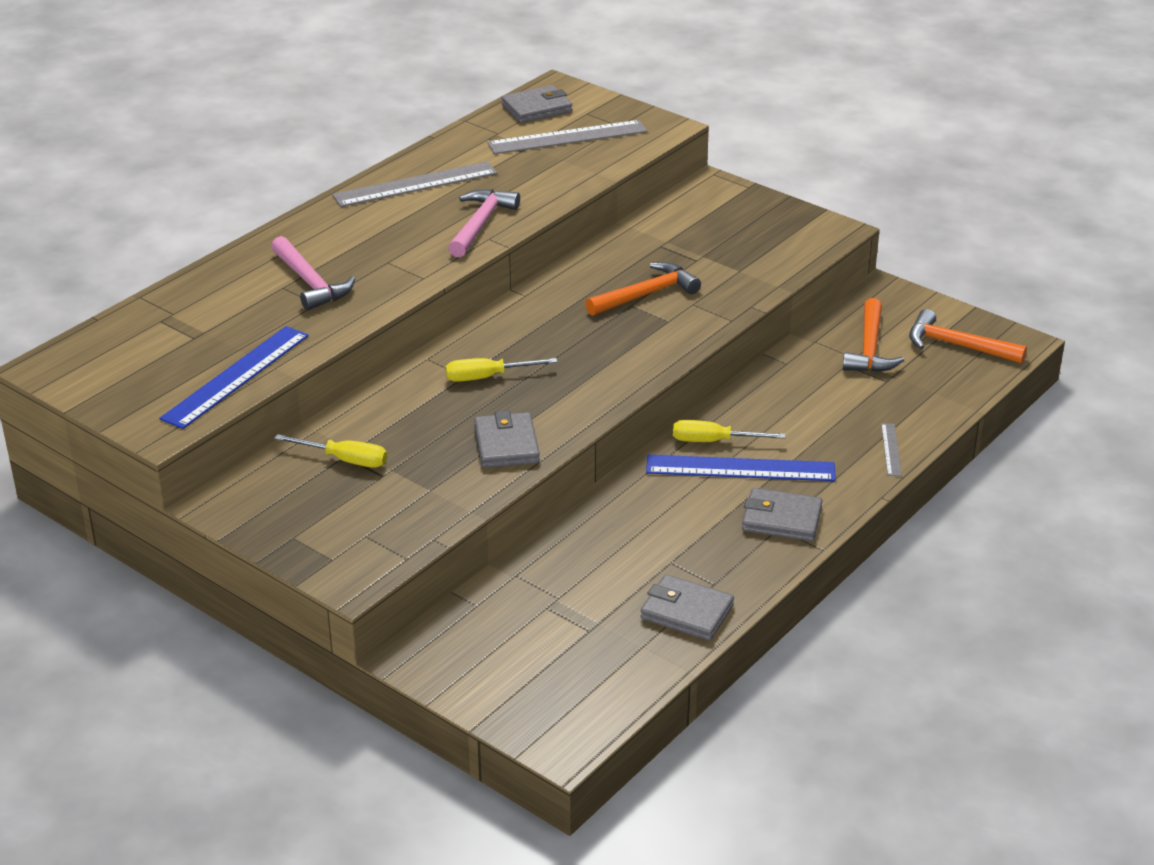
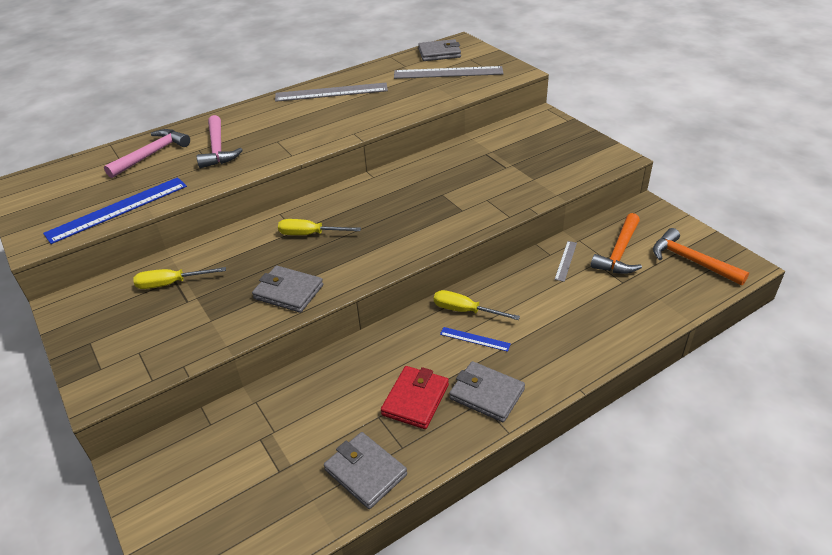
camera: 20 degrees right, 5 degrees up
(345, 460) = (171, 283): yellow screwdriver -> yellow screwdriver turned 135 degrees clockwise
(480, 224) = (354, 123): pink hammer -> pink hammer (152, 154)
(506, 445) = (288, 292): grey wallet -> grey wallet turned 75 degrees counterclockwise
(646, 294) = (456, 188): orange hammer -> none
(704, 539) = (415, 399): none -> red wallet
(740, 468) = (474, 339): blue ruler -> blue ruler, size x0.47
(891, 449) = (604, 345): grey ruler -> grey ruler (566, 261)

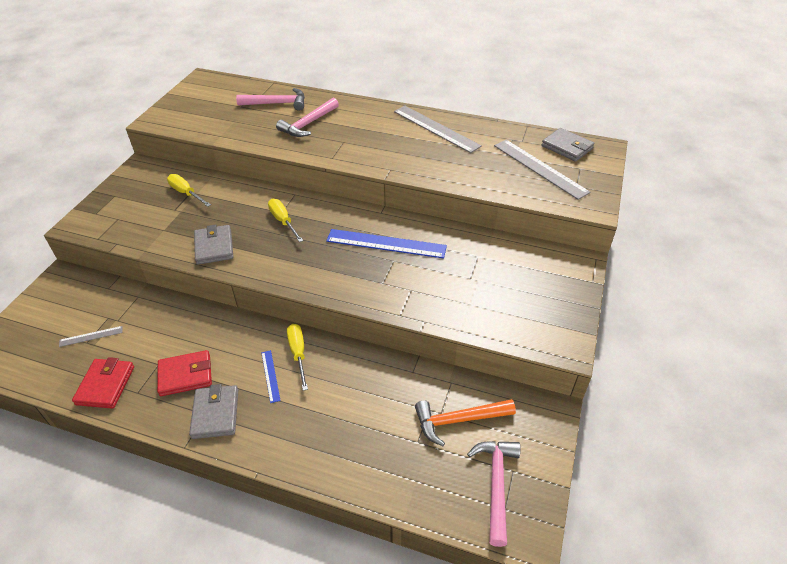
camera: 50 degrees right, 5 degrees up
(118, 209) = (208, 127): blue ruler -> blue ruler (386, 243)
(365, 472) = (105, 385): grey wallet -> red wallet
(566, 261) = (413, 386): grey ruler -> grey ruler (91, 336)
(691, 261) = (496, 485): orange hammer -> pink hammer

